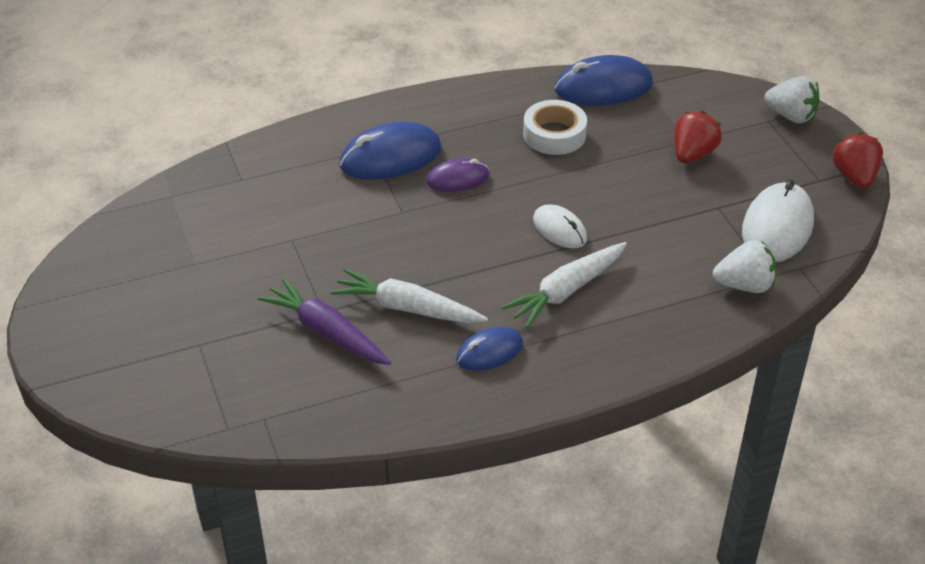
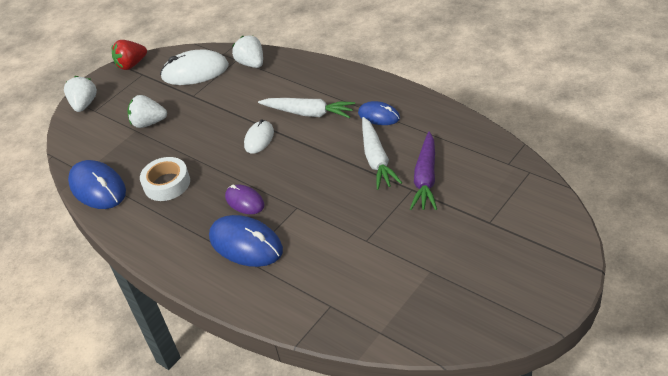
camera: 115 degrees left, 0 degrees up
(692, 154) = (149, 123): red strawberry -> white strawberry

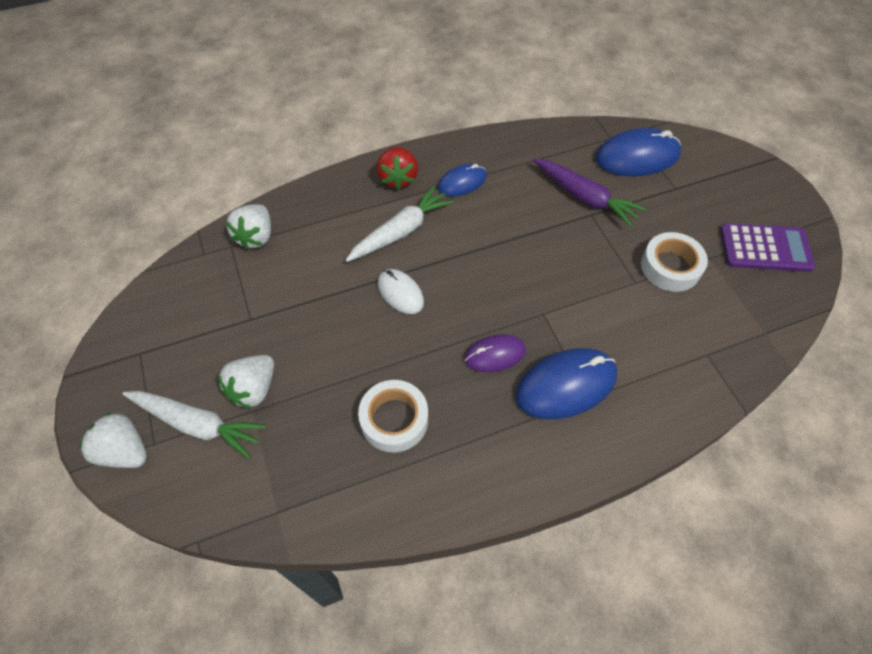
camera: 65 degrees left, 15 degrees up
(98, 188) = (327, 505): blue mouse -> blue mouse (637, 157)
(131, 65) = (103, 356): red strawberry -> red strawberry (398, 178)
(195, 71) = (205, 295): white mouse -> none
(251, 63) = (256, 237): white strawberry -> white strawberry turned 75 degrees counterclockwise
(377, 159) = (526, 217): white carrot -> white carrot (198, 424)
(398, 252) = (670, 267): none -> white tape
(473, 301) = (765, 248): none -> purple calculator

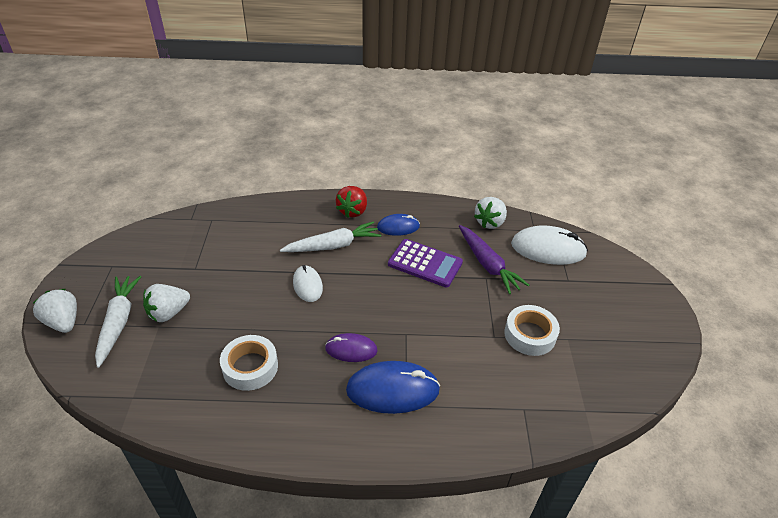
camera: 20 degrees right, 15 degrees down
(198, 424) = (118, 322): white carrot -> white carrot turned 135 degrees counterclockwise
(256, 237) = (231, 219): white strawberry -> white strawberry (490, 222)
(637, 157) = (548, 249): blue mouse -> white mouse
(765, 248) = (622, 347): purple calculator -> purple calculator (425, 263)

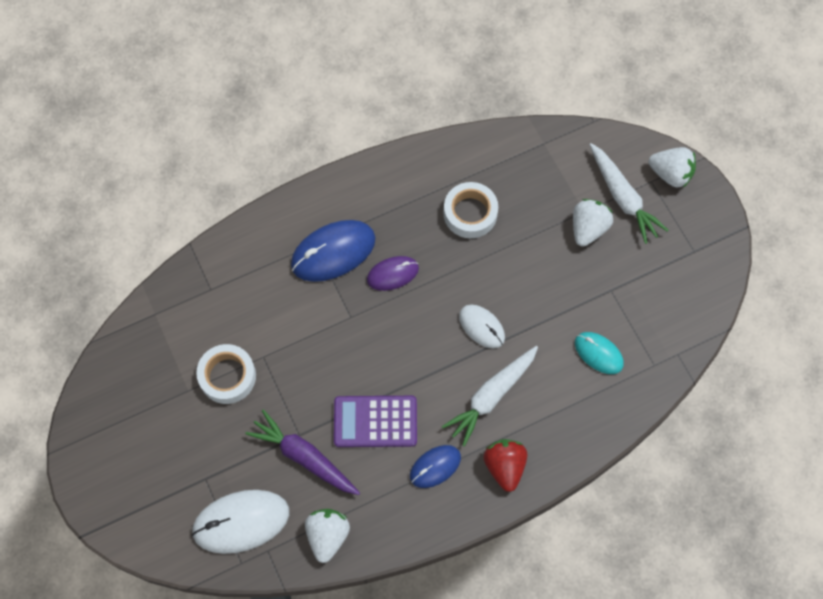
camera: 155 degrees right, 25 degrees up
(240, 239) = (598, 353): none -> turquoise mouse

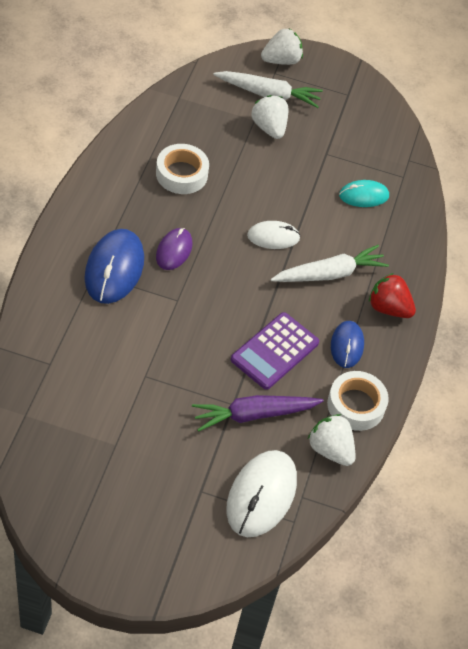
camera: 55 degrees left, 15 degrees down
(227, 376) = (134, 410): white tape -> white tape (356, 405)
(491, 396) = (330, 274): white carrot -> white carrot turned 105 degrees counterclockwise

